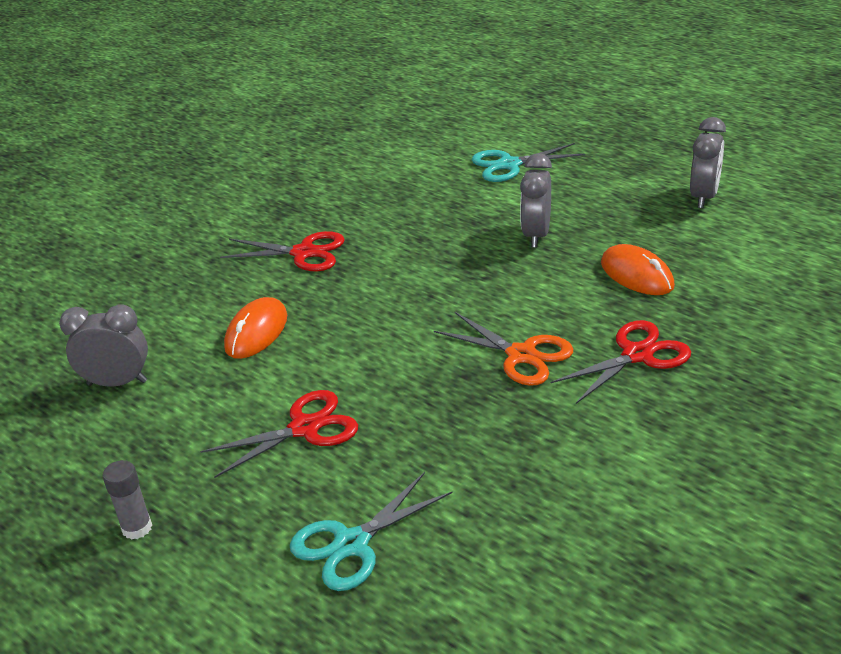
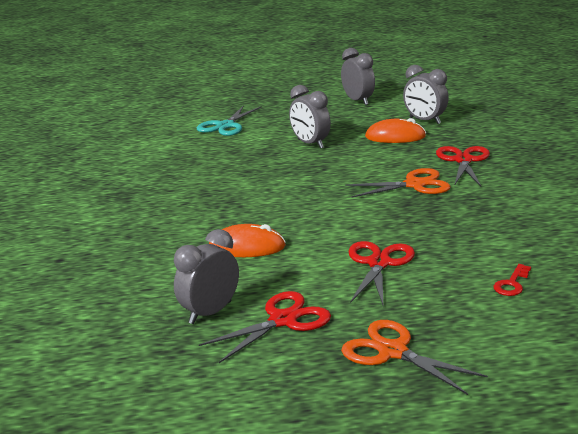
camera: 50 degrees left, 10 degrees down
(137, 528) = (393, 352): grey glue stick -> orange scissors
(256, 332) = (247, 247): orange mouse -> orange mouse turned 60 degrees counterclockwise
(303, 253) = (188, 205): red scissors -> red scissors (283, 320)
(352, 544) = (512, 284): turquoise scissors -> red key
(717, 269) = (424, 121): none -> grey clock

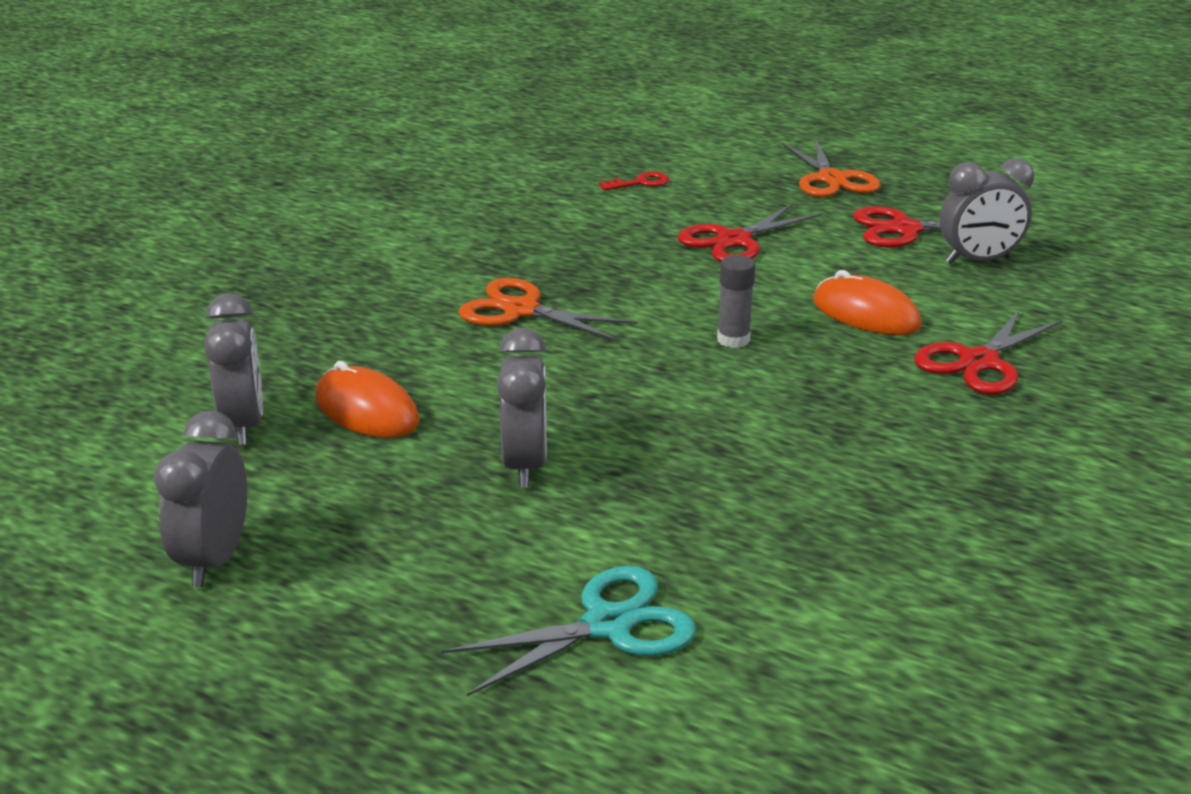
camera: 145 degrees left, 5 degrees up
(297, 209) = (733, 340): none -> grey glue stick
(463, 160) = (381, 318): red scissors -> red scissors (979, 362)

